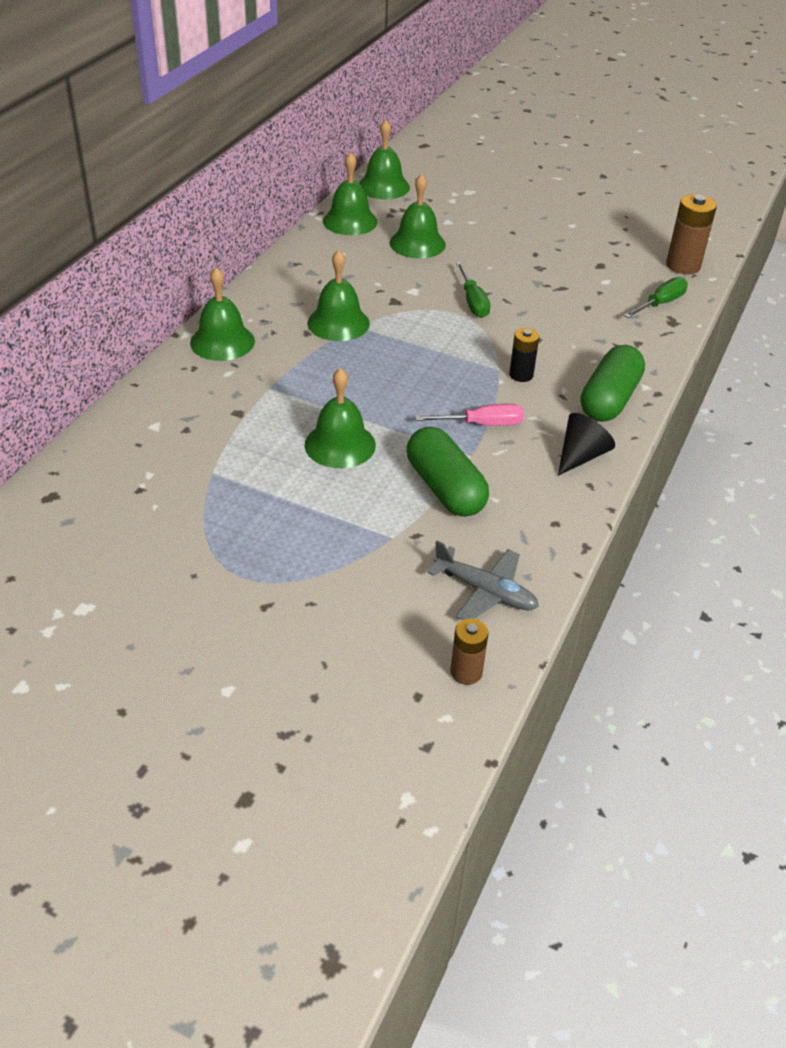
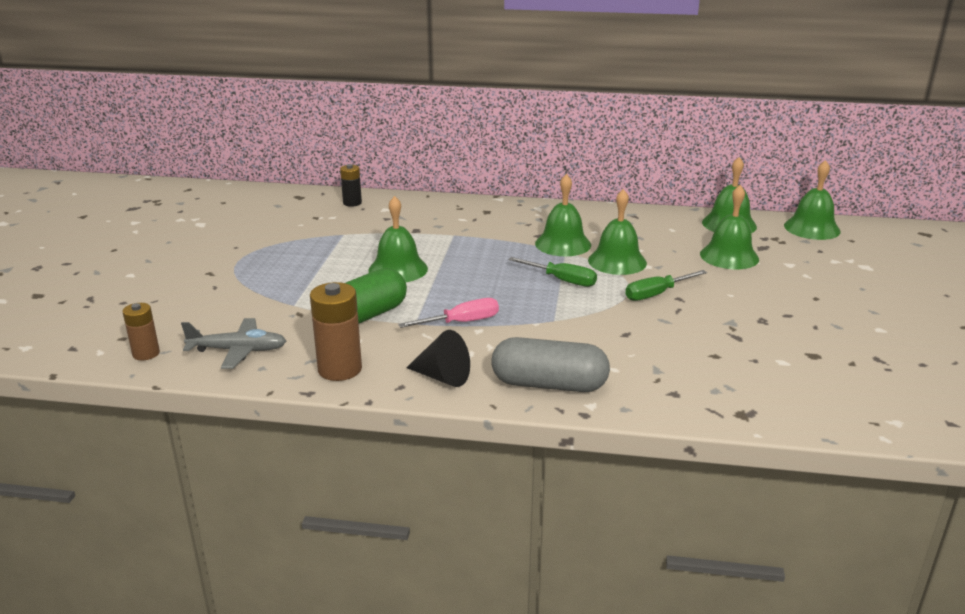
camera: 75 degrees right, 15 degrees down
(222, 342) = (499, 210): green bell -> green bell (617, 261)
(482, 424) = (461, 322): pink screwdriver -> pink screwdriver turned 90 degrees counterclockwise
(485, 591) = (238, 351): grey plane -> grey plane turned 105 degrees counterclockwise
(521, 375) = (554, 332): black battery -> black battery (352, 203)
(609, 399) = (549, 384): green capsule -> grey capsule
(660, 304) = (774, 402): green screwdriver -> green screwdriver (562, 280)
(683, 265) = (887, 412): brown battery -> brown battery (340, 369)

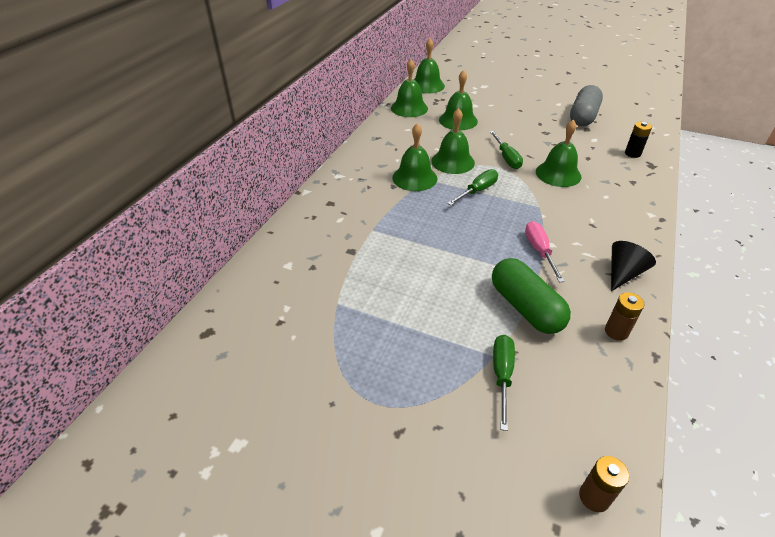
camera: 75 degrees left, 15 degrees up
(238, 351) = (586, 406): grey plane -> none
(270, 309) = (502, 375): none -> green screwdriver
(340, 369) = (616, 331): brown battery -> brown battery, size x0.61
(352, 203) = (256, 288): black battery -> black battery (632, 153)
(398, 269) = (434, 273): green bell -> green bell (558, 174)
(549, 384) = (628, 226): grey capsule -> grey capsule (583, 117)

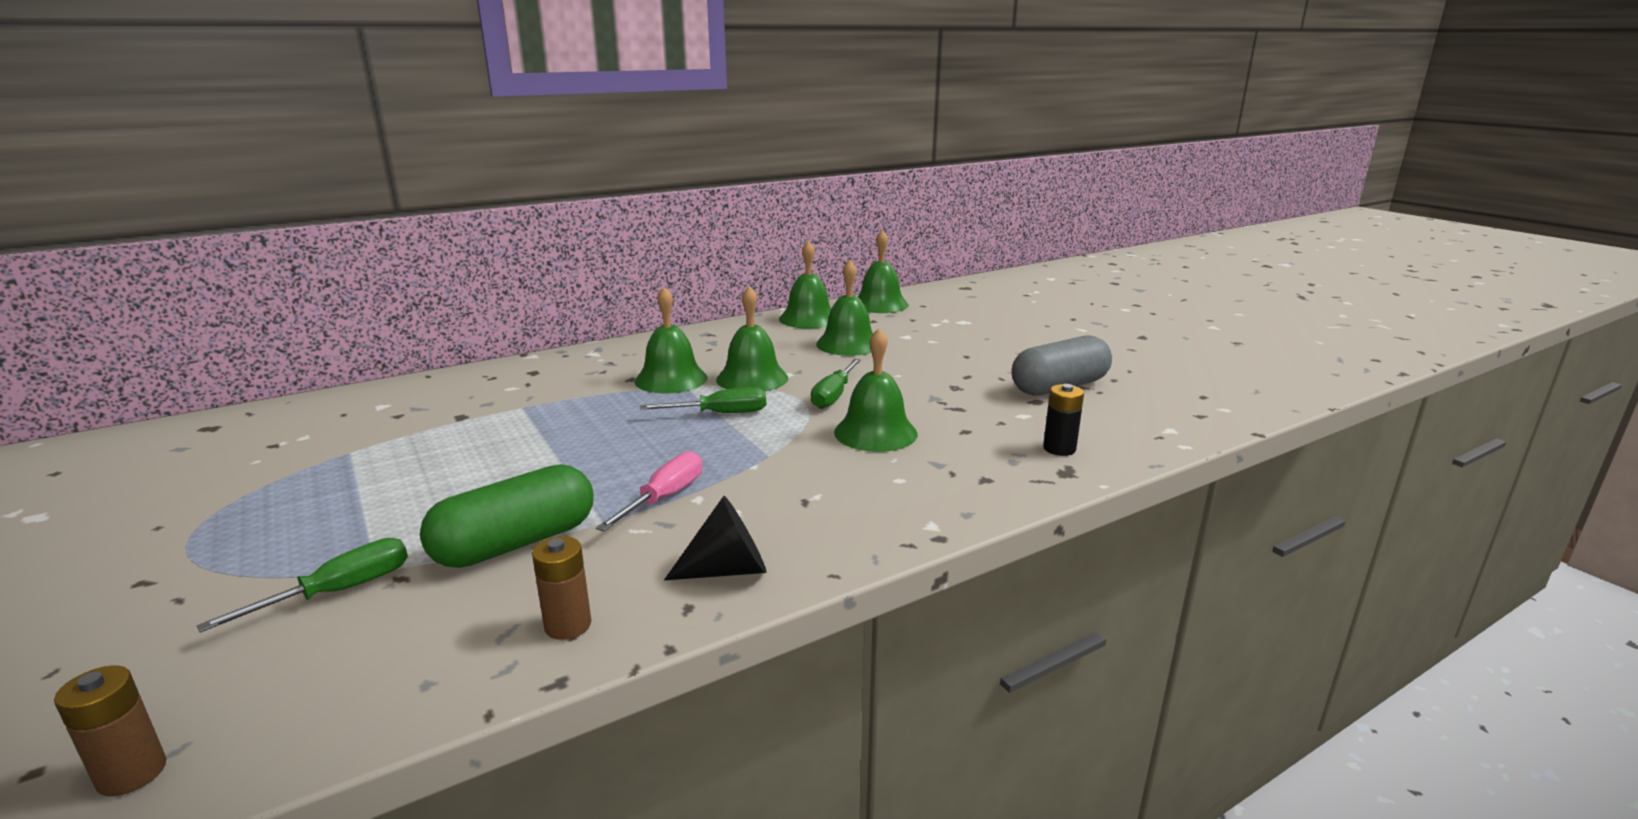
camera: 35 degrees right, 20 degrees down
(525, 307) = (516, 543): green capsule -> green capsule turned 45 degrees clockwise

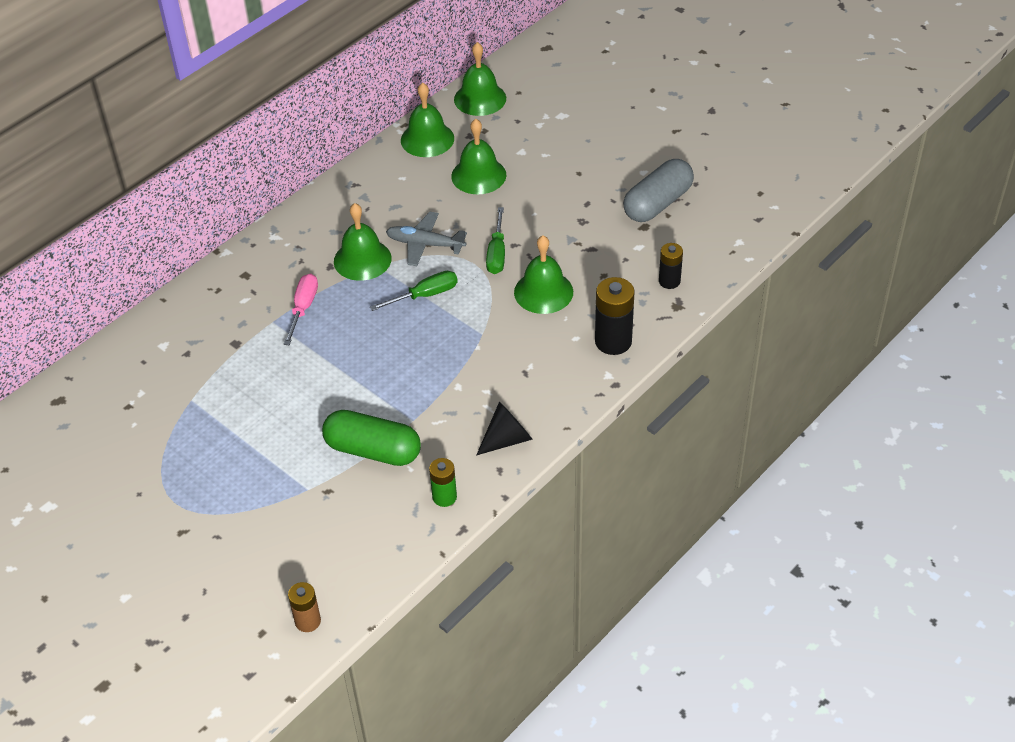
camera: 15 degrees left, 25 degrees up
(339, 591) = (302, 508): green screwdriver -> none
(516, 543) = (373, 450): green capsule -> green capsule turned 75 degrees clockwise
(568, 625) = (444, 497): brown battery -> green battery
(664, 497) = (437, 391): pink screwdriver -> pink screwdriver (303, 308)
(752, 378) = (425, 244): green bell -> grey plane
(954, 491) = (613, 341): none -> black battery

